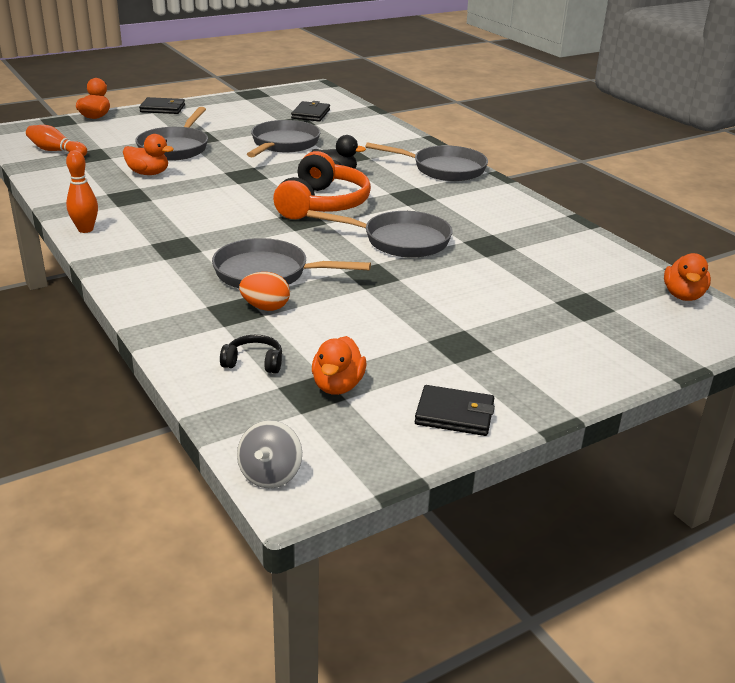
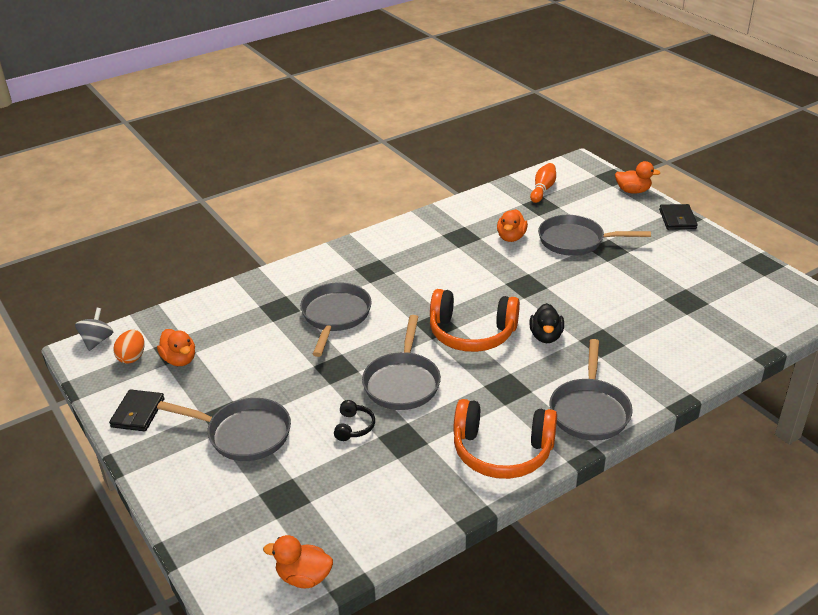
camera: 90 degrees right, 5 degrees up
(85, 229) = (398, 229): orange bowling pin -> none
(254, 362) = (212, 323): black headphones -> black headphones (354, 427)
(265, 307) = (283, 320): orange egg -> orange egg (132, 357)
(270, 474) = (97, 341): grey spinning top -> grey spinning top turned 90 degrees clockwise
(283, 144) = (613, 298): grey pan -> grey pan (243, 434)
(311, 114) = (718, 308): black wallet -> none
(337, 386) = (179, 360): orange duck -> orange duck turned 135 degrees counterclockwise
(499, 204) = (502, 451): none -> orange headphones

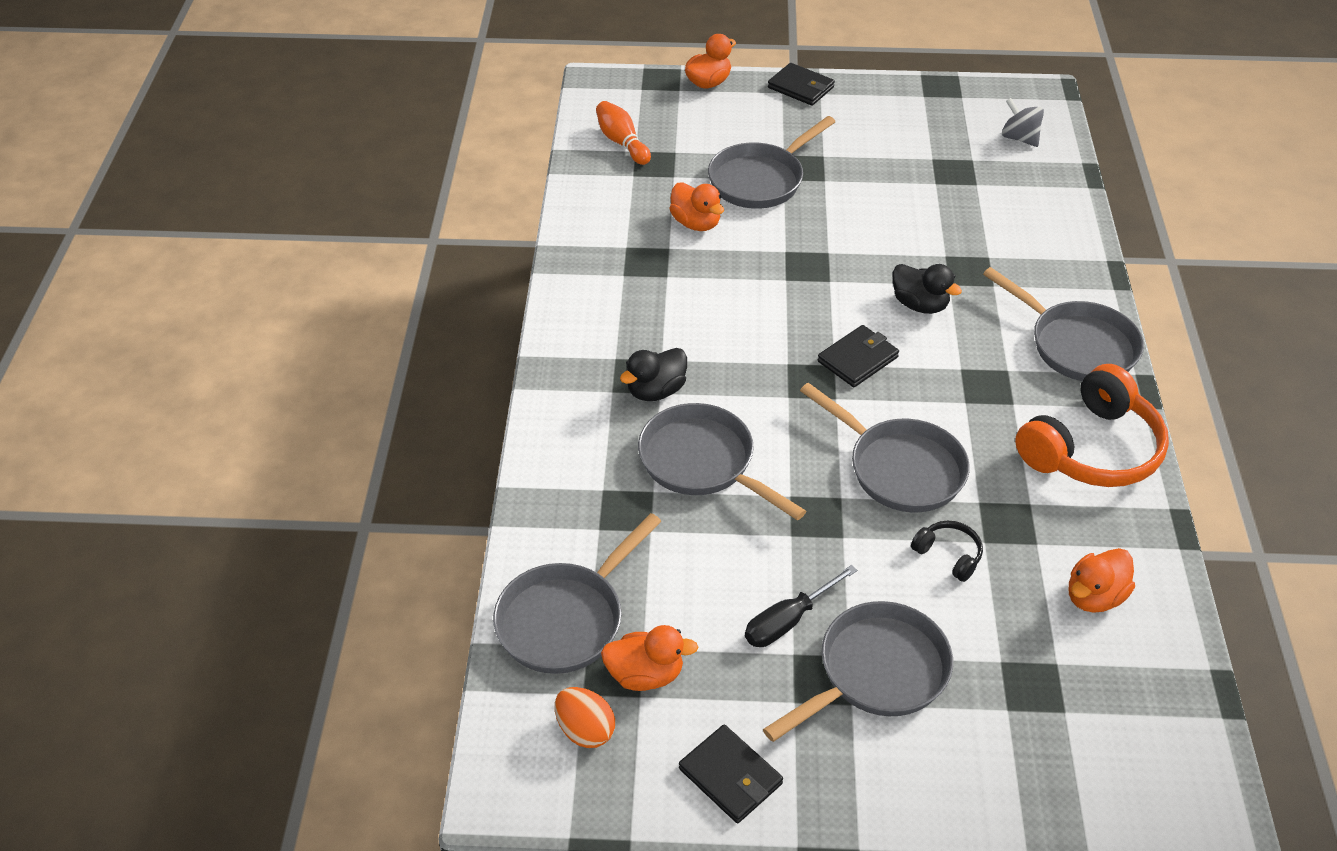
camera: 55 degrees left, 10 degrees up
(97, 341) = (498, 760): grey spinning top -> grey spinning top (1019, 138)
(194, 322) = (566, 619): none -> grey pan
(253, 389) = (788, 621): none -> black screwdriver
(304, 577) = (1185, 731): orange duck -> orange duck (1094, 597)
(370, 280) = (656, 391): none -> black duck
(472, 333) = (858, 359): orange headphones -> black wallet

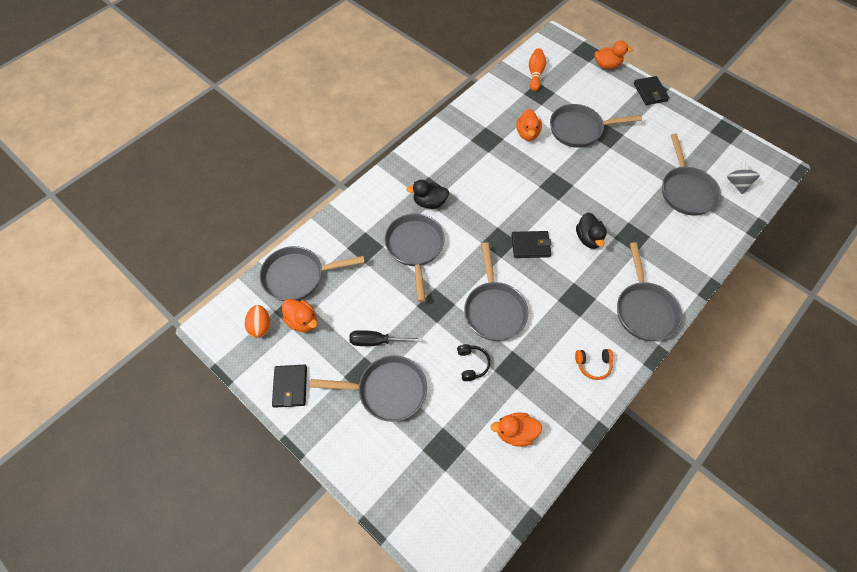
camera: 40 degrees right, 15 degrees up
(971, 179) = (686, 190): none -> grey pan
(1091, 449) = (593, 365): orange headphones -> orange headphones, size x0.45

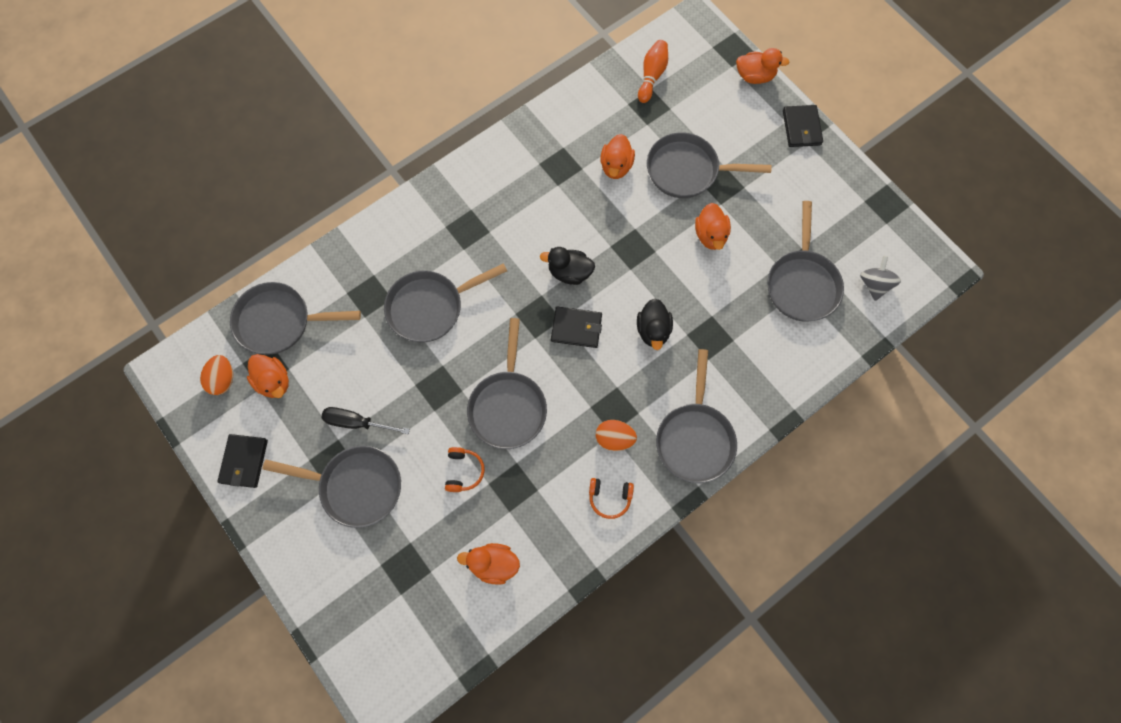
camera: 10 degrees right, 10 degrees up
(415, 248) = (430, 307): grey pan -> grey pan turned 120 degrees counterclockwise
(429, 202) = (463, 246): black duck -> black duck (569, 272)
(472, 364) = (463, 471): black headphones -> orange headphones
(583, 320) = (614, 439): none -> orange egg
(609, 168) = (710, 235): none -> orange duck

